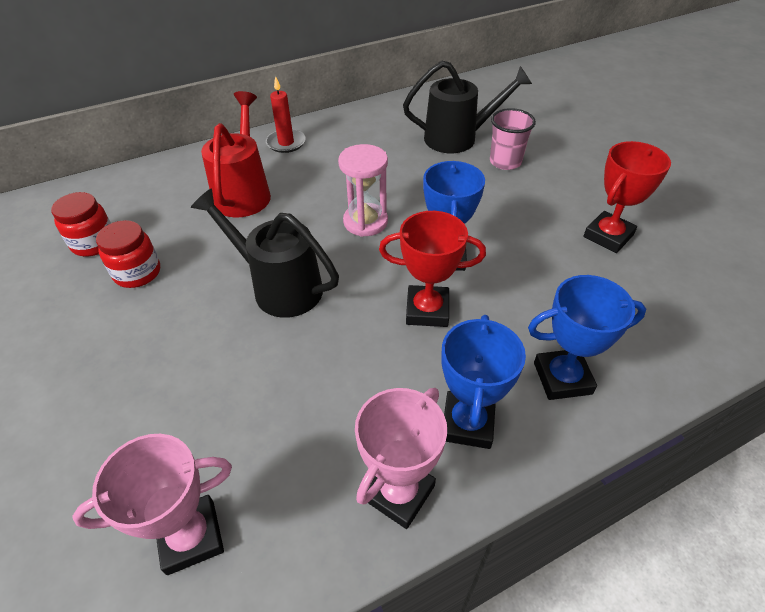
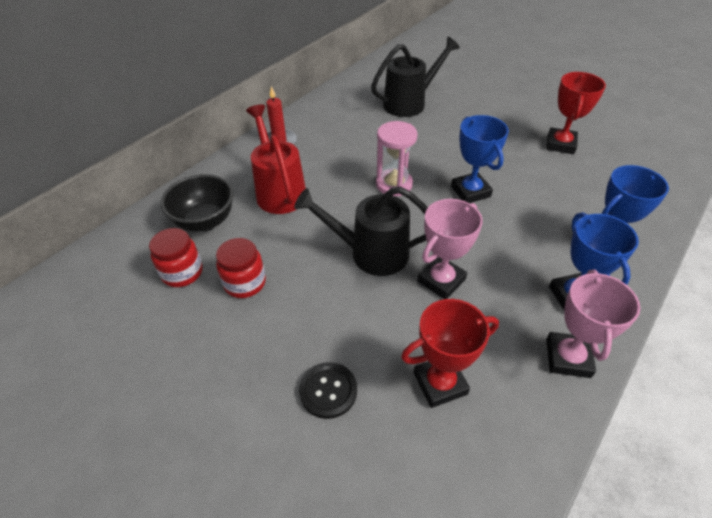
camera: 25 degrees left, 0 degrees up
(120, 411) = (328, 391): none -> black button
(153, 201) = (205, 221): none -> black bowl
(191, 537) = (460, 450): pink trophy -> pink trophy (441, 280)
(427, 310) = (488, 232): red trophy -> red trophy (440, 383)
(505, 162) = (456, 112): pink cup -> none

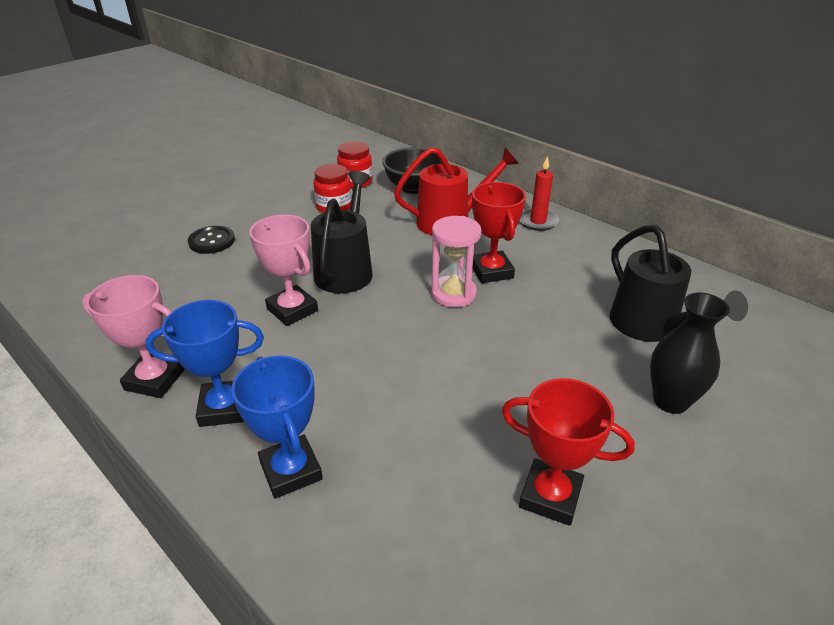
camera: 95 degrees right, 10 degrees down
(440, 383) = (182, 293): red trophy -> red trophy (491, 271)
(470, 191) = (431, 355): blue trophy -> none
(473, 103) = (670, 401): none -> black vase

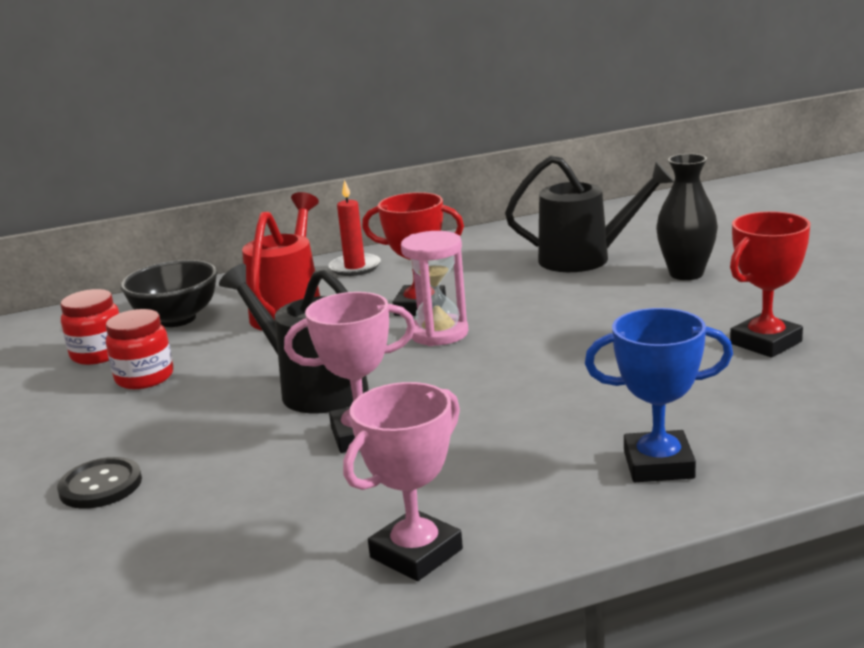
camera: 60 degrees left, 15 degrees down
(224, 408) = (520, 500): blue trophy -> none

